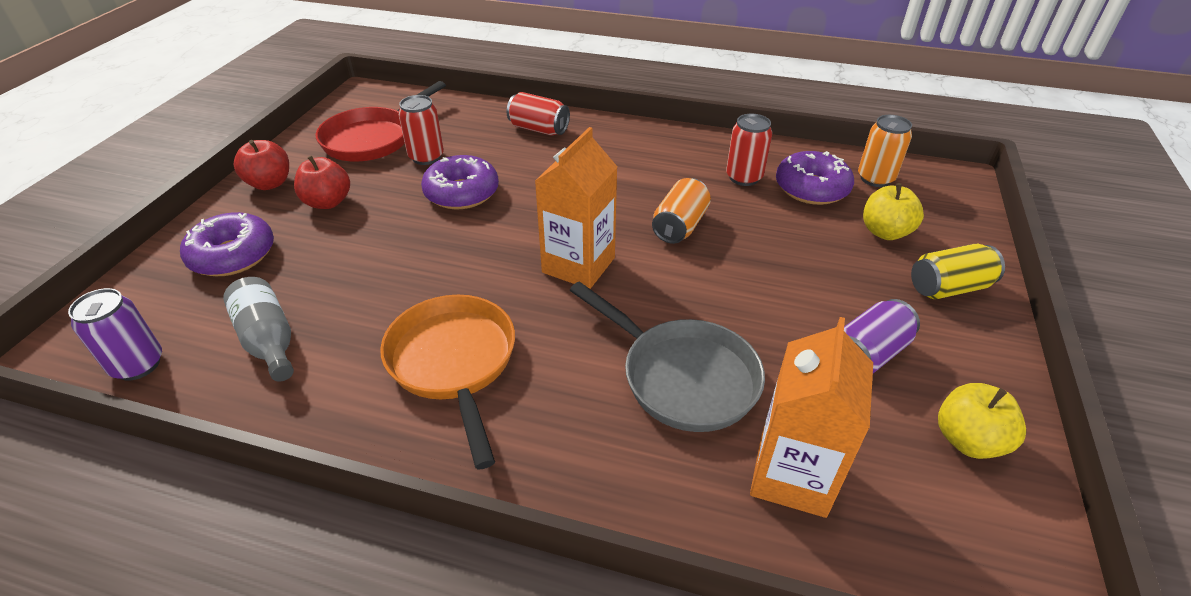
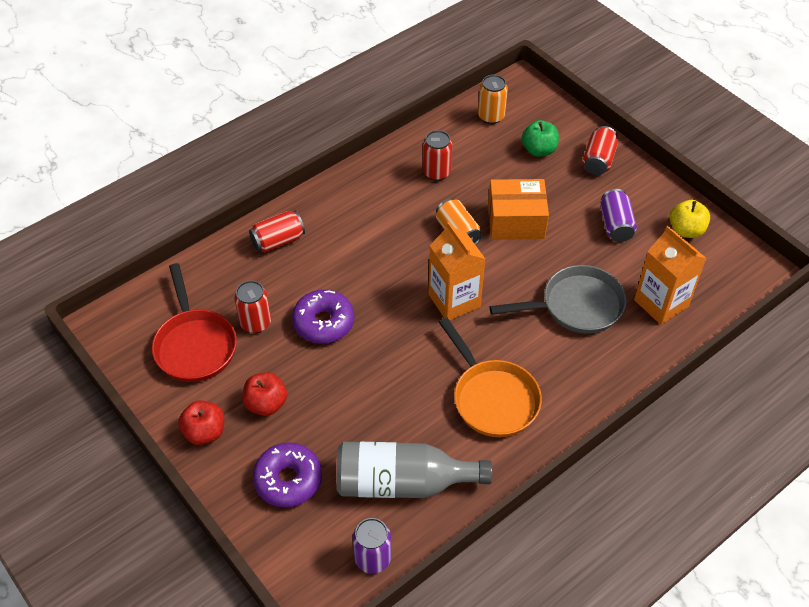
camera: 55 degrees left, 10 degrees up
(268, 340) = (402, 482): grey bottle -> grey bottle, size x1.64
(454, 363) = (492, 398): orange pan -> orange pan turned 135 degrees counterclockwise
(753, 261) = (516, 221): none -> orange box
(811, 188) = (475, 150): purple donut -> none
(885, 232) = (539, 150): yellow apple -> green apple
(948, 288) = (598, 160): yellow can -> red can

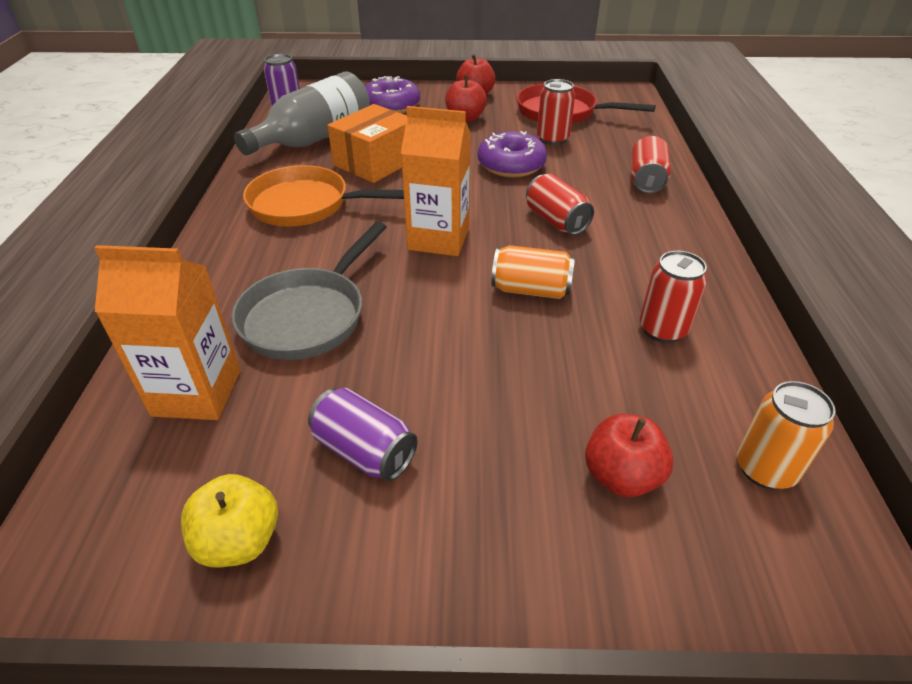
camera: 130 degrees right, 10 degrees down
(516, 221) = (494, 349): orange box -> orange box (375, 162)
(539, 150) = (621, 476): green apple -> red apple
(598, 160) = (520, 548): red can -> red can (556, 221)

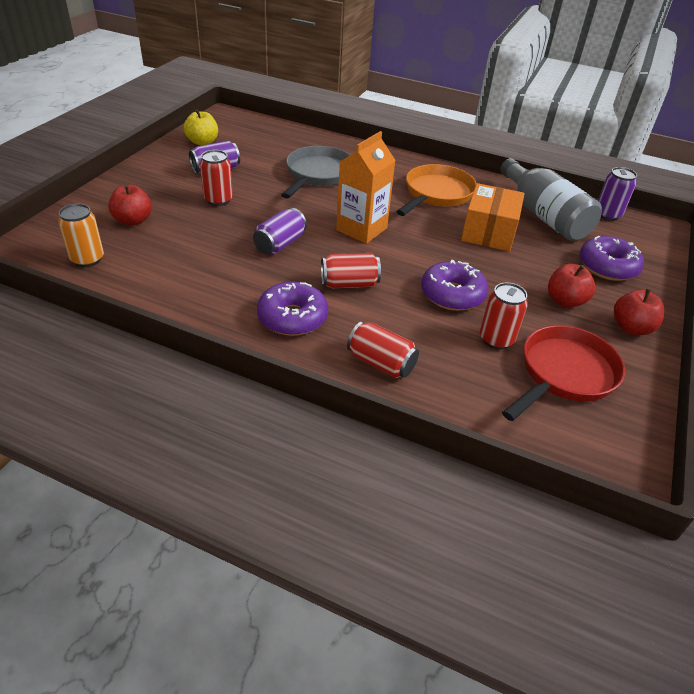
camera: 110 degrees right, 0 degrees up
(197, 392) = (287, 144): orange carton -> none
(308, 316) = (318, 174): grey pan -> grey pan turned 60 degrees clockwise
(375, 162) = (489, 232): orange box -> orange box turned 45 degrees clockwise
(531, 290) = (280, 244): orange can -> purple can
(649, 239) = (292, 317): none -> purple donut
(662, 329) = (200, 276): red can -> red can (218, 200)

